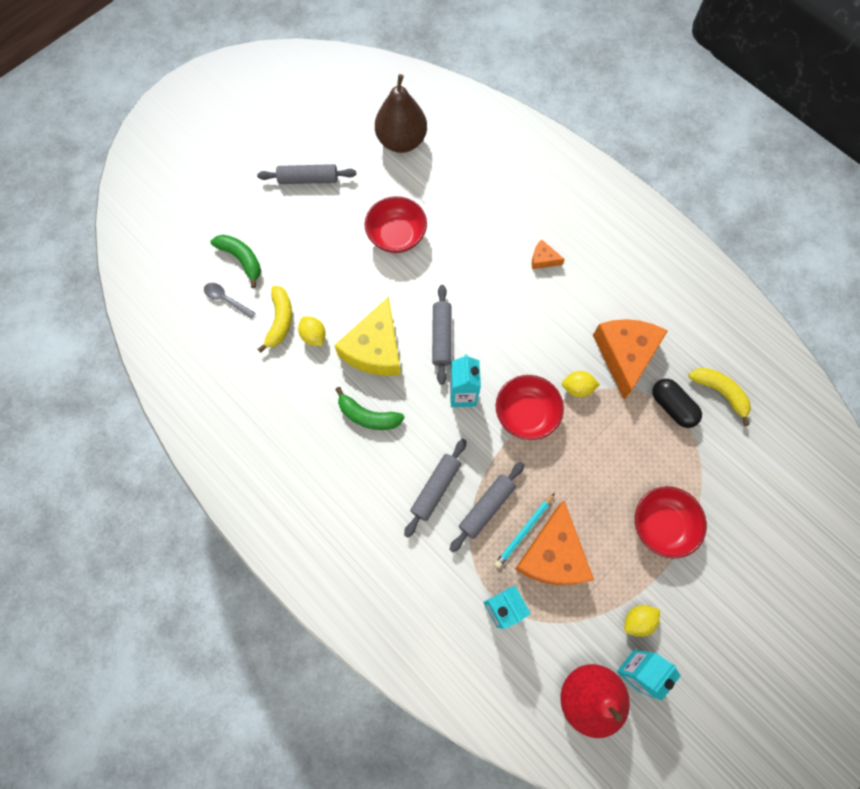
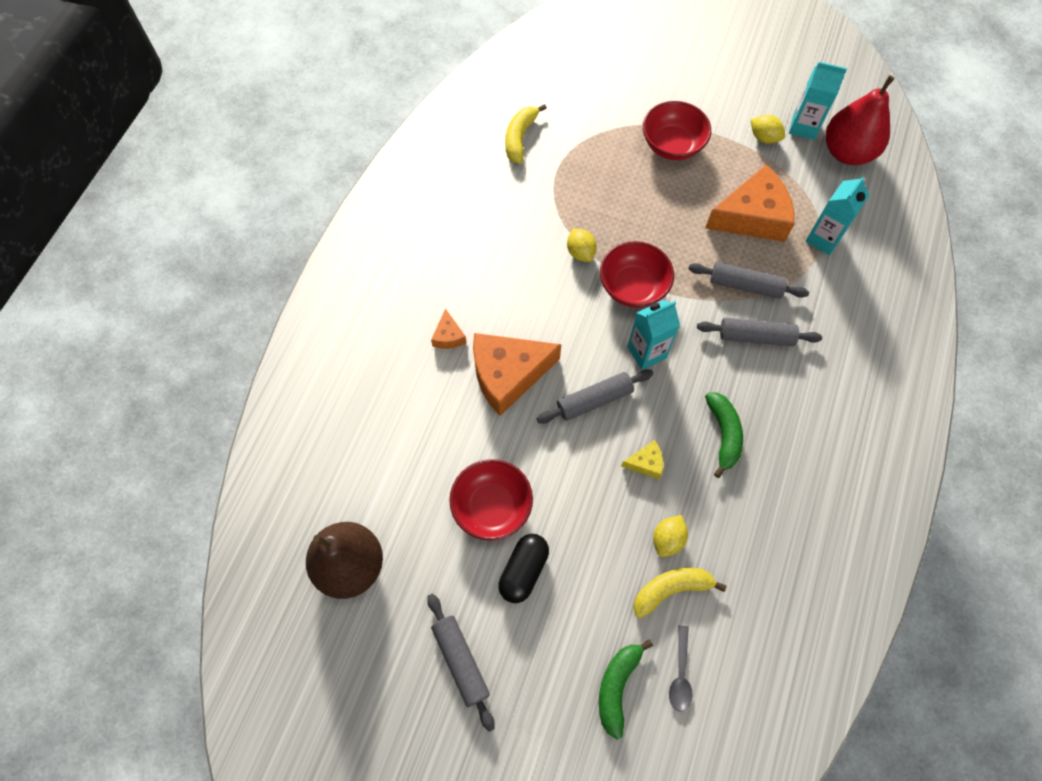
camera: 115 degrees left, 5 degrees down
(375, 349) = (645, 463): yellow cheese -> yellow cheese, size x0.44
(524, 531) = (747, 246): turquoise pencil -> none
(625, 355) = (523, 224): orange cheese -> orange cheese (508, 375)
(672, 406) = (555, 170): black capsule -> black capsule (523, 571)

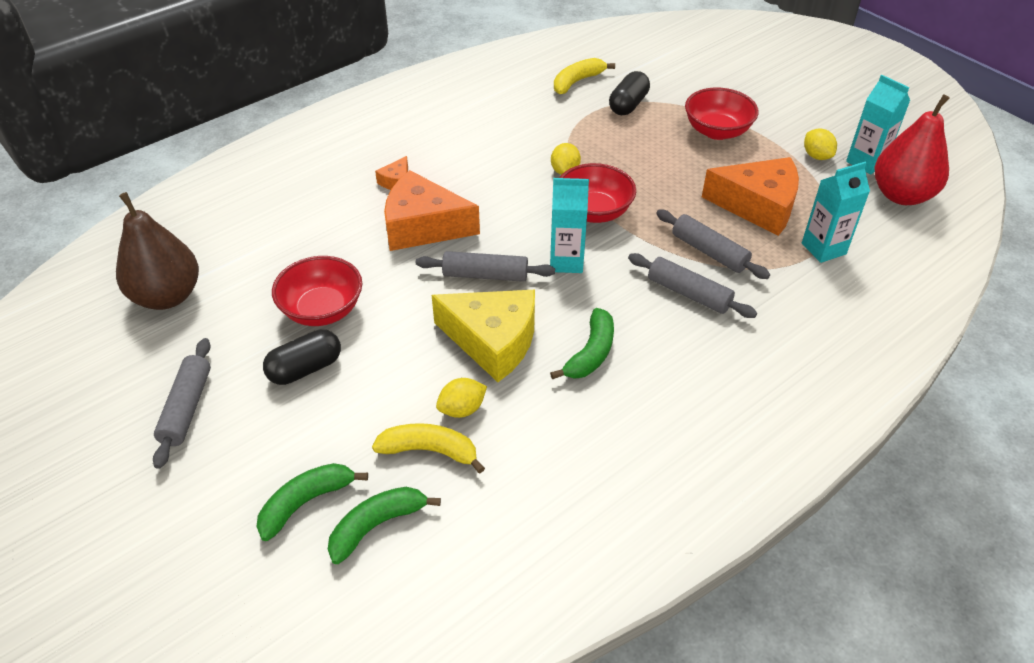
camera: 30 degrees right, 20 degrees down
(581, 147) = (628, 105): none -> black capsule
(645, 463) = (493, 341): yellow cheese -> yellow cheese, size x2.25
(680, 674) = (377, 525): grey spoon -> green banana

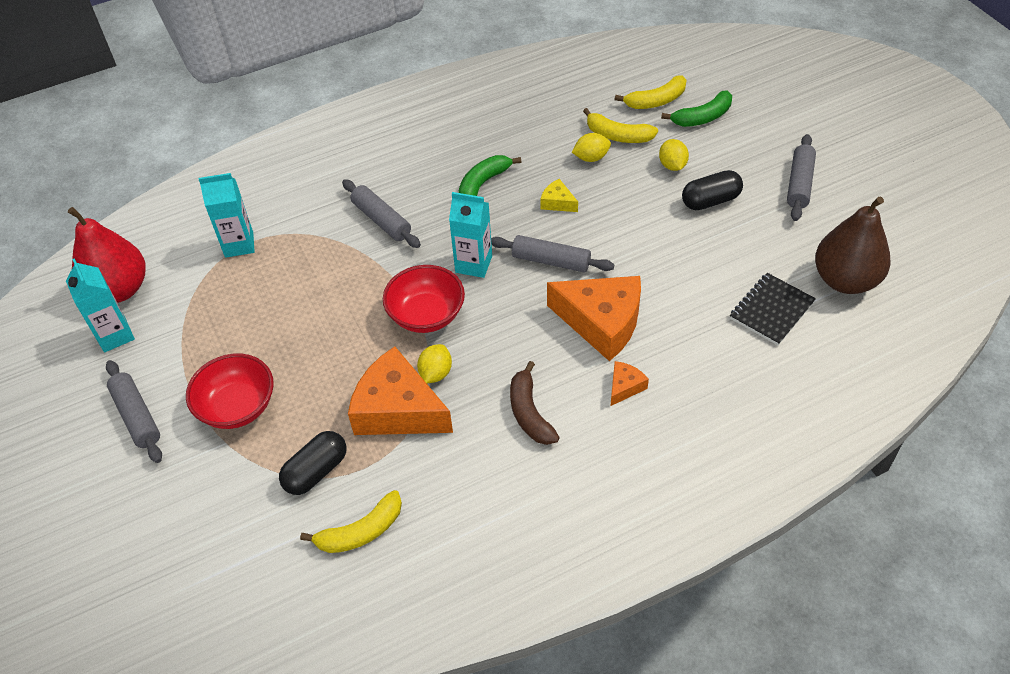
camera: 165 degrees left, 5 degrees up
(253, 257) = (771, 310): none -> black notebook
(322, 310) = (700, 248): red bowl -> none
(377, 525) = (656, 101): green banana -> yellow banana
(475, 155) = (529, 413): none -> brown banana
(493, 341) = (557, 202): yellow cheese -> yellow cheese, size x0.44
(709, 252) = (341, 256): grey rolling pin -> grey rolling pin (137, 416)
(758, 206) = (264, 298): orange cheese -> orange cheese (398, 409)
(816, 156) = (158, 352): yellow lemon -> yellow lemon (672, 165)

